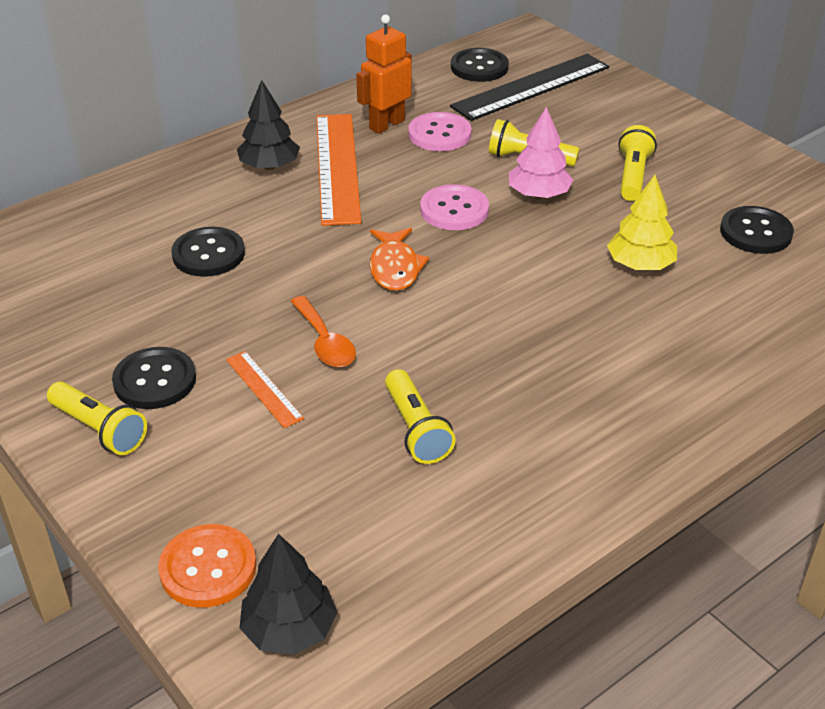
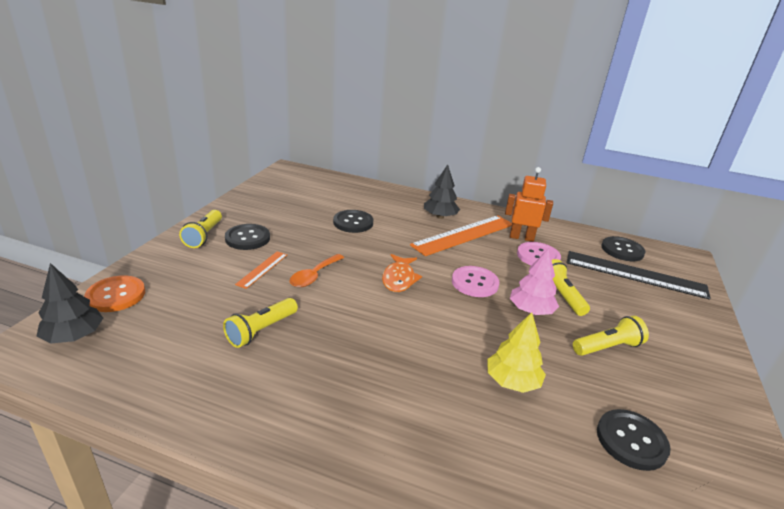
camera: 55 degrees right, 10 degrees down
(395, 267) = (399, 278): orange fish -> orange fish turned 45 degrees counterclockwise

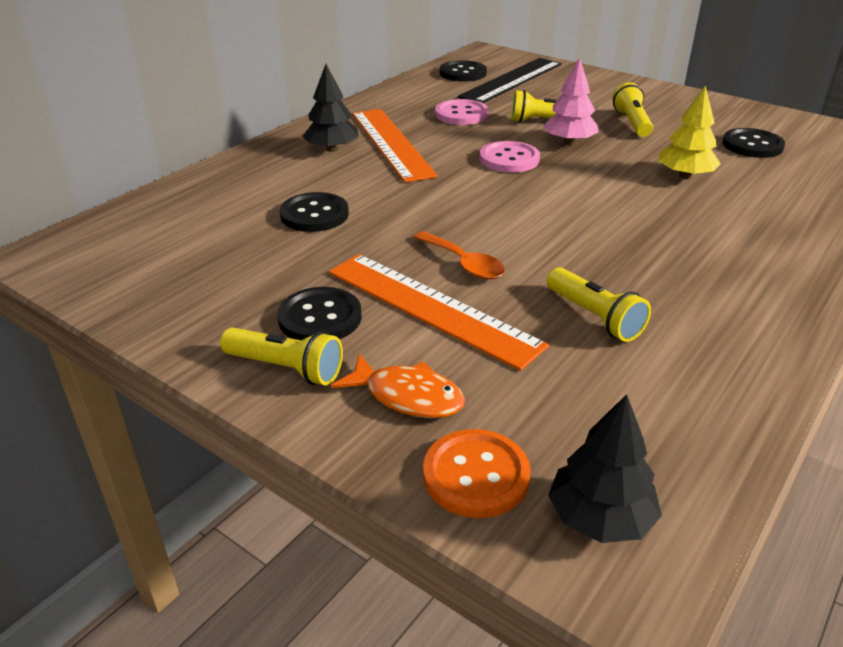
camera: 70 degrees left, 5 degrees up
(262, 269) = (431, 308): orange ruler -> orange ruler, size x2.09
(399, 278) = (488, 202): orange fish -> orange fish (407, 396)
(521, 237) = (414, 113): orange robot -> none

